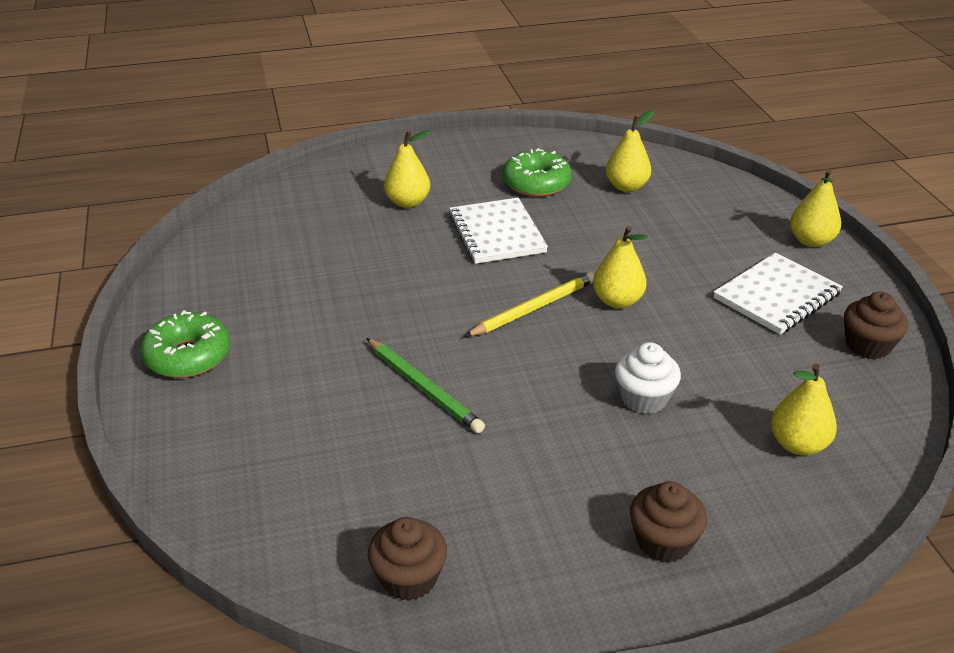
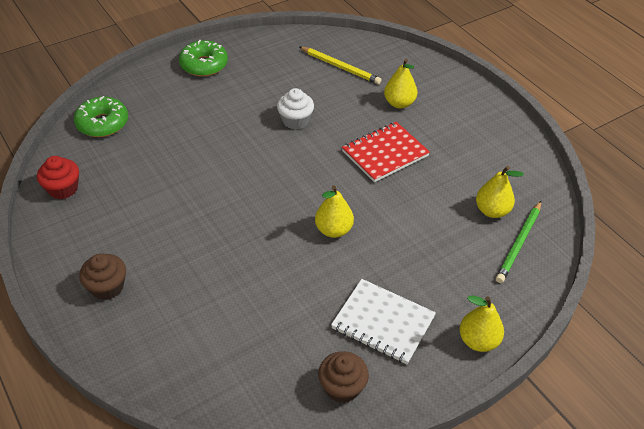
camera: 70 degrees right, 10 degrees up
(409, 578) = (63, 189): brown cupcake -> red cupcake
(424, 387) = (208, 158): green pencil -> green pencil (519, 243)
(496, 233) = (385, 153): white notebook -> red notebook
(533, 308) = (306, 189): yellow pencil -> yellow pencil (340, 67)
(536, 183) = (464, 160): green donut -> green donut (102, 123)
(644, 398) = (232, 260): white cupcake -> white cupcake (295, 120)
(797, 444) = (211, 348): yellow pear -> none

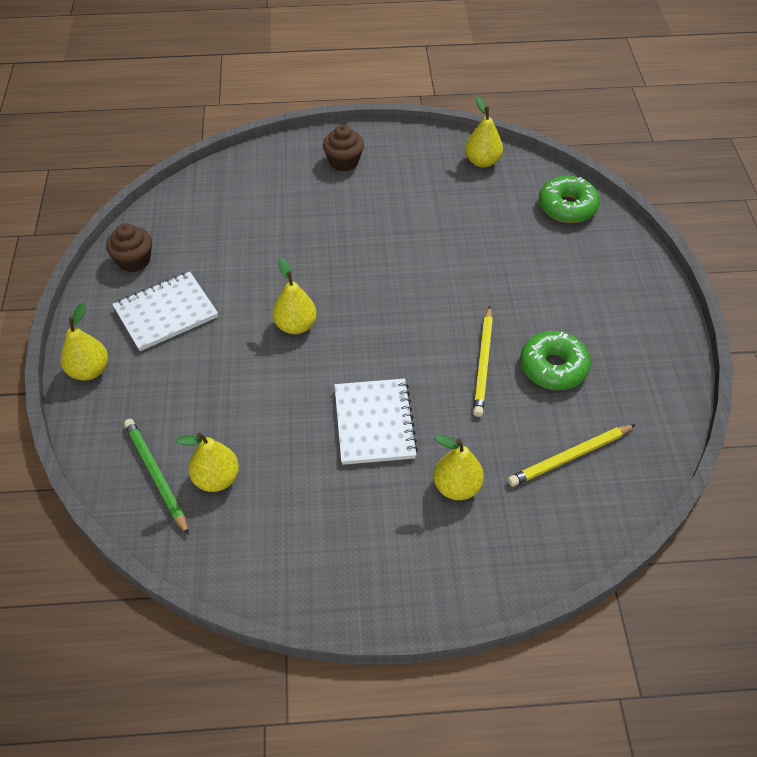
camera: 120 degrees right, 5 degrees up
(63, 189) = (482, 161): red cupcake -> yellow pear
(204, 65) = (639, 317): green donut -> green donut (553, 367)
(295, 120) = (483, 363): white cupcake -> yellow pencil
(385, 153) = (374, 423): red notebook -> white notebook

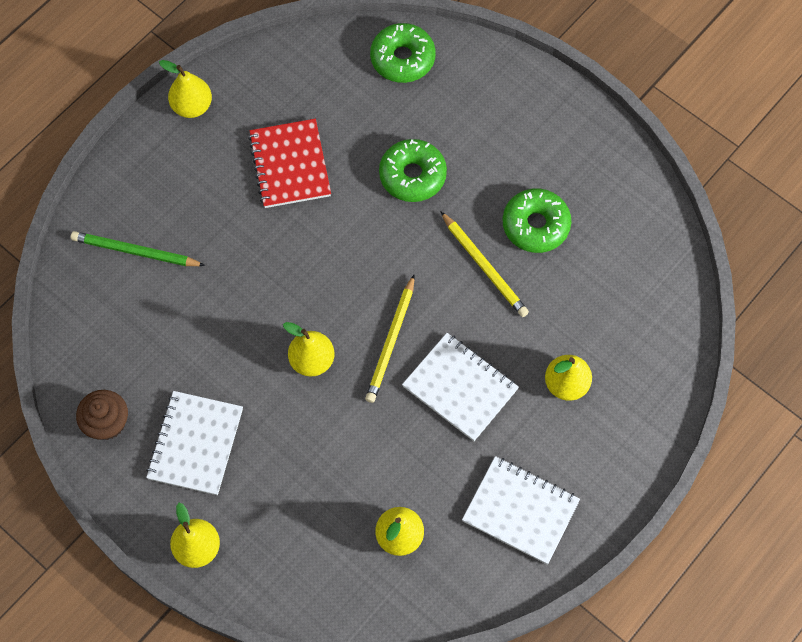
camera: 45 degrees left, 15 degrees up
(156, 476) = (354, 576): green pencil -> green pencil (135, 252)
(320, 541) = (520, 510): none -> white notebook
(344, 162) = (169, 165): brown cupcake -> none
(418, 211) = (290, 165): none -> red notebook
(482, 161) = (287, 66): yellow pear -> yellow pear (192, 106)
(495, 274) = (412, 175): none -> green donut
(570, 457) = (616, 291): yellow pencil -> yellow pencil (391, 341)

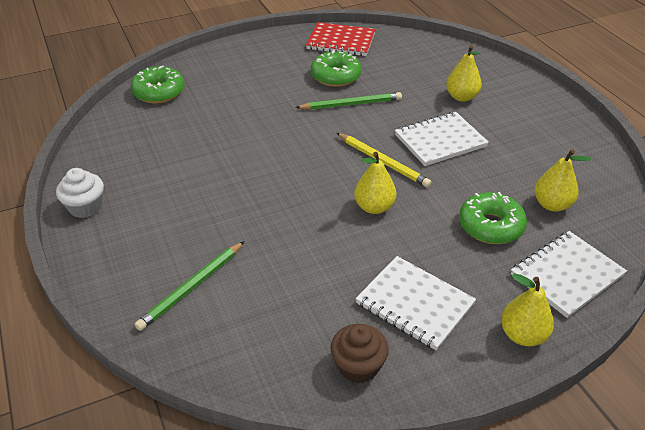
camera: 65 degrees left, 25 degrees down
(192, 106) = (85, 207): yellow pear -> white cupcake
(290, 165) = (192, 169): red notebook -> red notebook (341, 41)
(412, 175) = (255, 114): green donut -> green donut (490, 226)
(484, 266) = (351, 104): yellow pencil -> green pencil
(520, 510) = (550, 142): white notebook -> white notebook (566, 275)

